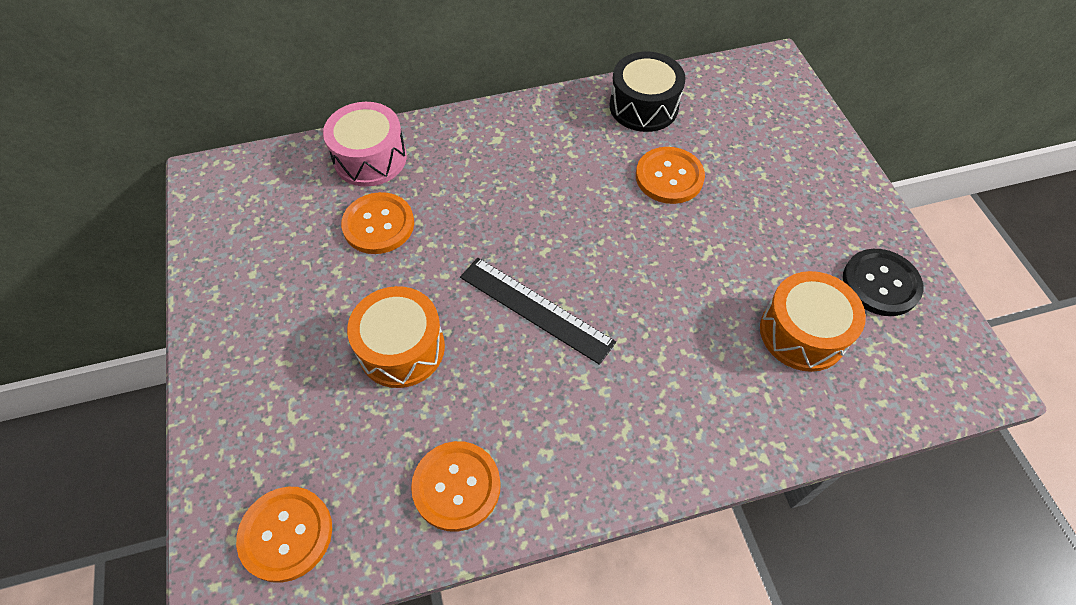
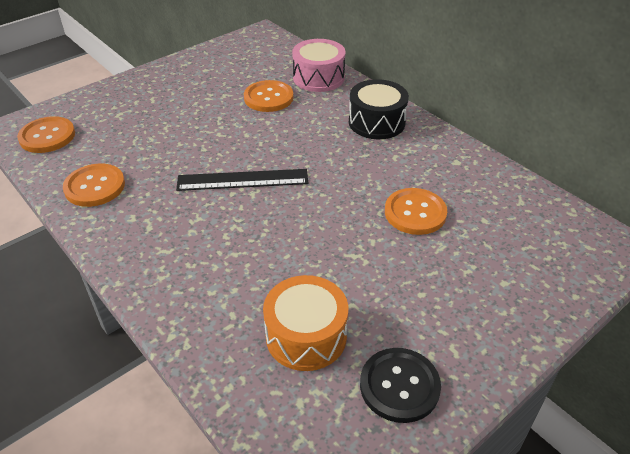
camera: 65 degrees right, 15 degrees down
(401, 348) = (182, 135): orange drum -> none
(536, 309) = (242, 180): black ruler -> black ruler turned 75 degrees clockwise
(643, 106) = (479, 179): black drum -> black drum (376, 122)

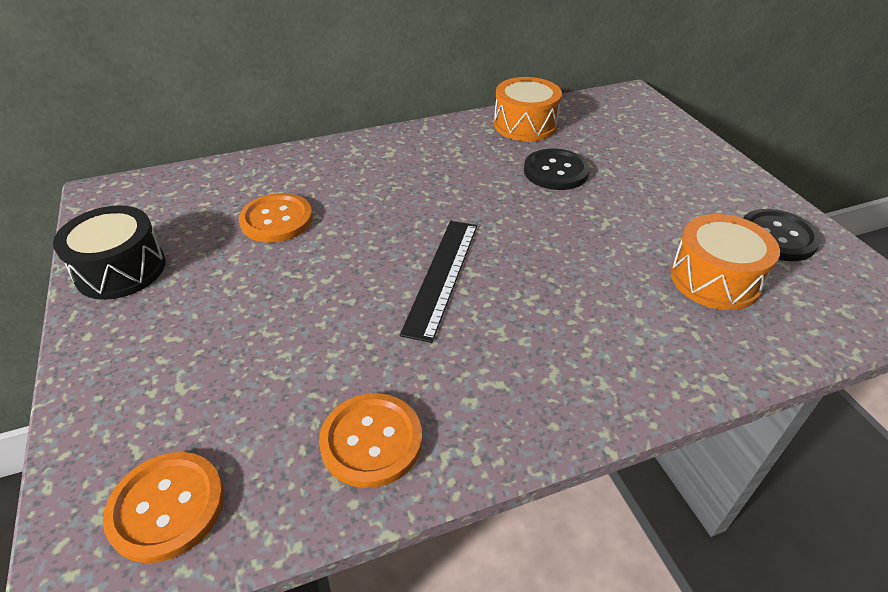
camera: 70 degrees left, 0 degrees up
(318, 78) = (268, 172): pink drum -> none
(376, 122) = (393, 156): black drum -> black drum (121, 269)
(415, 213) = (555, 171): orange button -> black button
(482, 180) = (525, 125): none -> orange drum

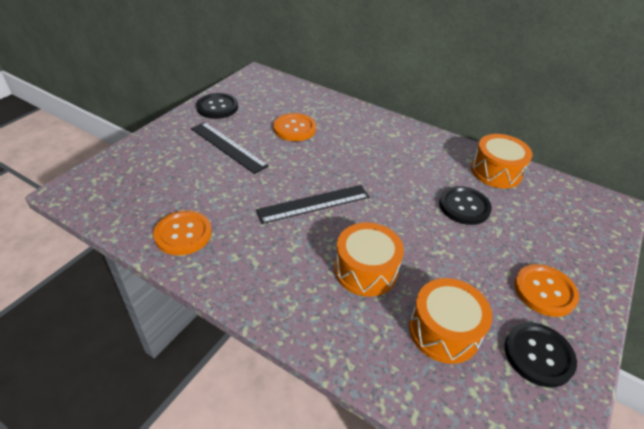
camera: 50 degrees right, 0 degrees up
(121, 269) = (217, 107): black drum -> black button
(167, 507) = (109, 193): orange button -> orange button (544, 291)
(232, 301) = (228, 147): none -> black ruler
(591, 290) = (366, 270): none -> orange drum

